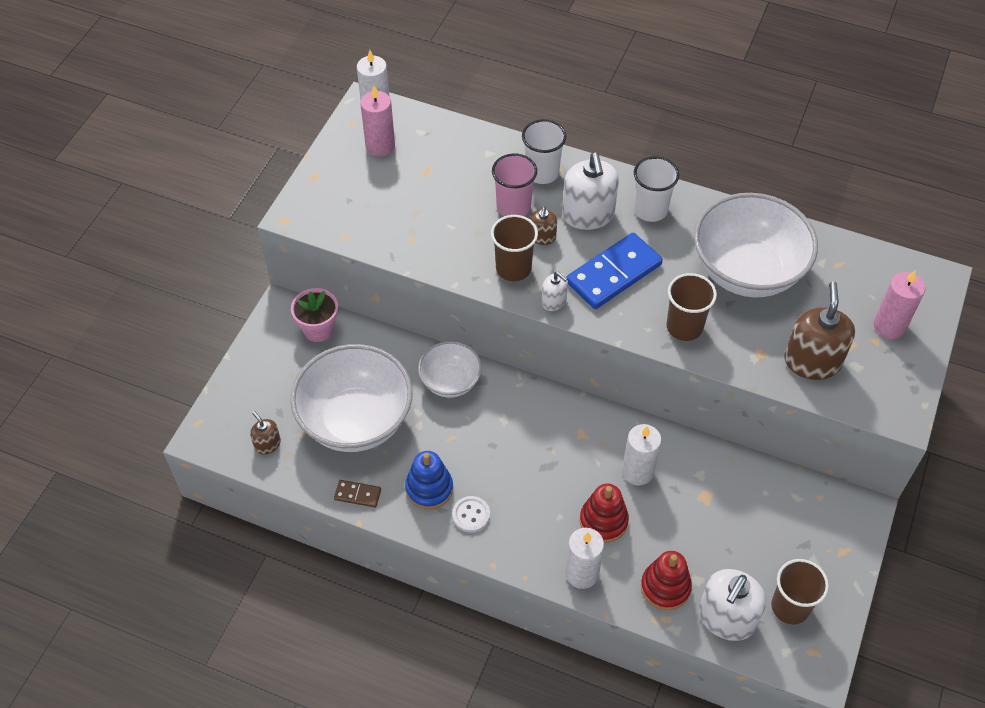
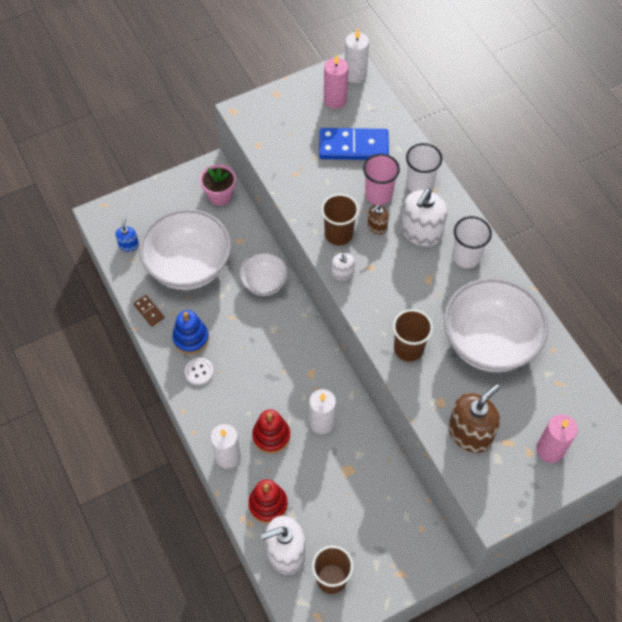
camera: 40 degrees right, 5 degrees up
(267, 444) = (129, 245): brown soap dispenser -> blue soap dispenser
(614, 274) = (398, 282): blue domino -> blue domino (353, 147)

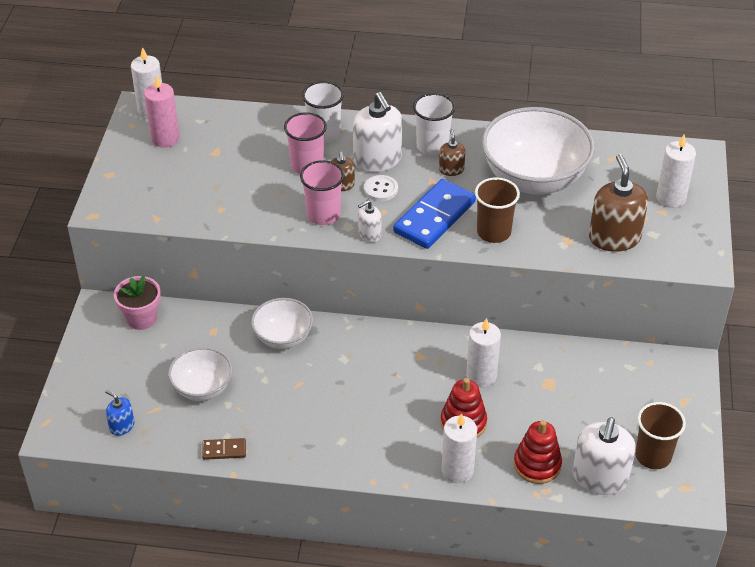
camera: 55 degrees left, 15 degrees down
(189, 267) = (202, 388): white bowl -> white bowl, size x0.54
(191, 338) = (291, 430): blue stacking toy -> none
(199, 372) = (338, 444): white button -> white button (381, 189)
(338, 234) = (323, 215): brown cup -> pink cup
(342, 273) = (369, 234): white soap dispenser -> white soap dispenser turned 120 degrees clockwise
(353, 147) = (234, 154): blue domino -> blue domino (434, 217)
(451, 283) = (451, 169): none -> brown soap dispenser
(550, 450) = (671, 198): pink candle -> white candle

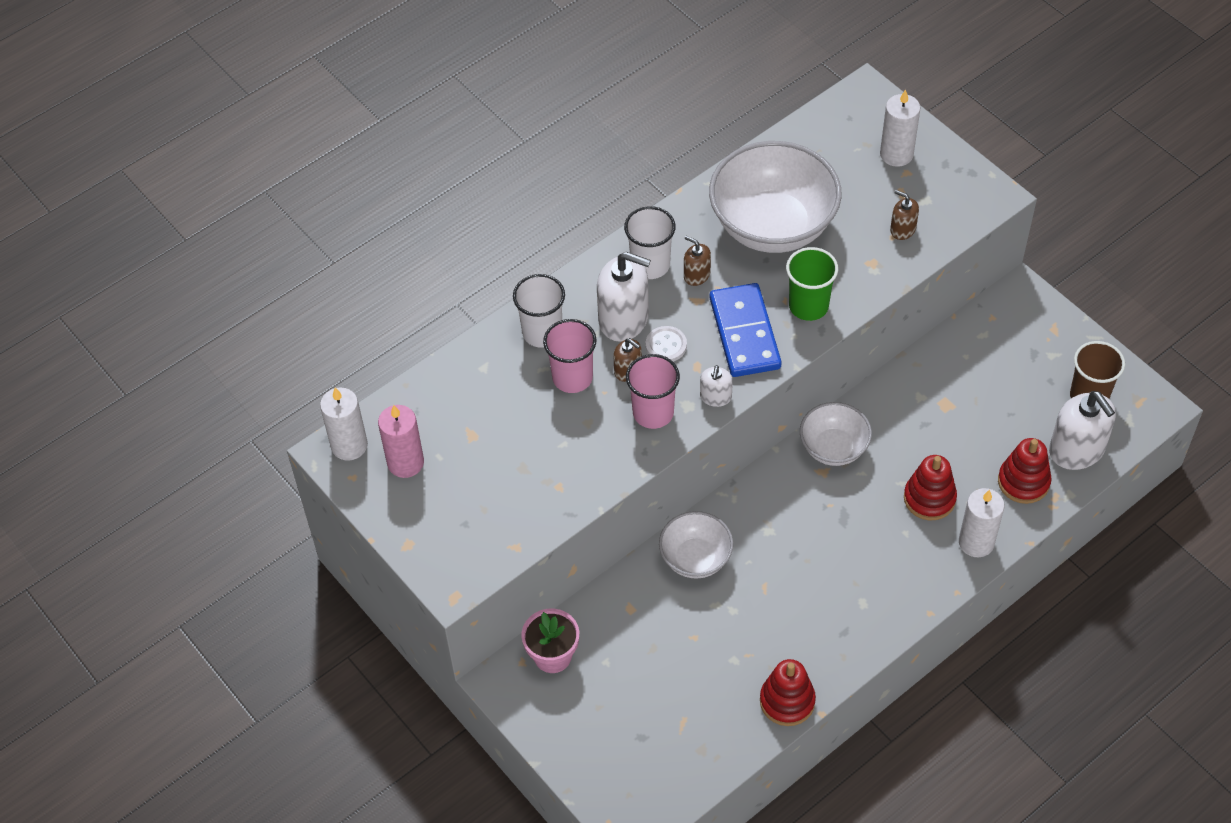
camera: 45 degrees left, 10 degrees up
(122, 426) = (677, 764): blue soap dispenser -> none
(202, 388) = (694, 666): white bowl -> white bowl (833, 448)
(224, 450) = (787, 701): brown domino -> red stacking toy
(481, 376) = (890, 445): white candle -> none
(493, 232) = (808, 306): brown cup -> green cup
(614, 238) = (902, 229): brown soap dispenser -> brown soap dispenser, size x0.51

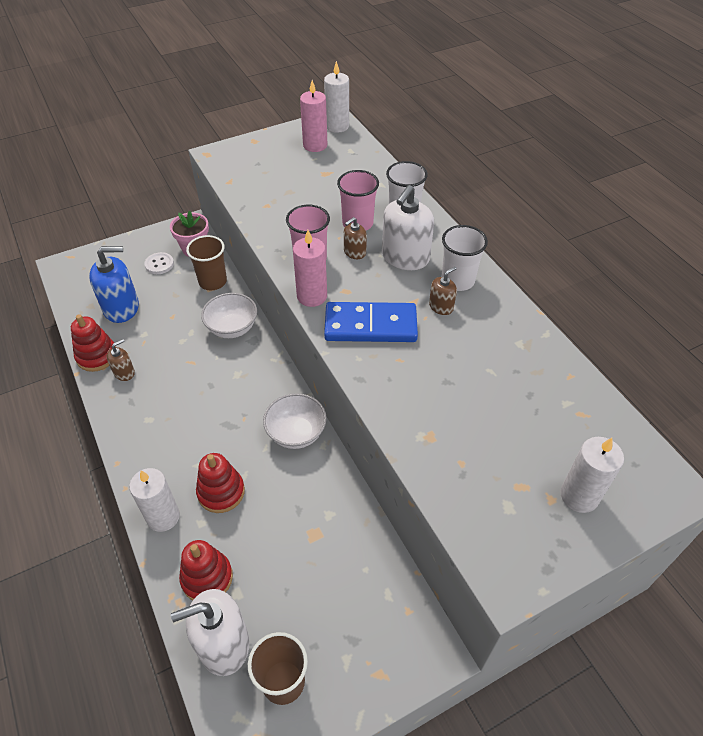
camera: 100 degrees right, 5 degrees down
(615, 609) = (212, 281): none -> brown cup
(666, 345) = (372, 276): white button -> white button (159, 264)
(695, 707) = (121, 308): none -> blue soap dispenser
(715, 397) = (312, 296): white soap dispenser -> pink candle
(772, 226) = (489, 368): white bowl -> none
(808, 306) = (389, 375): green cup -> none
(902, 229) = (470, 474): brown soap dispenser -> brown soap dispenser (124, 372)

